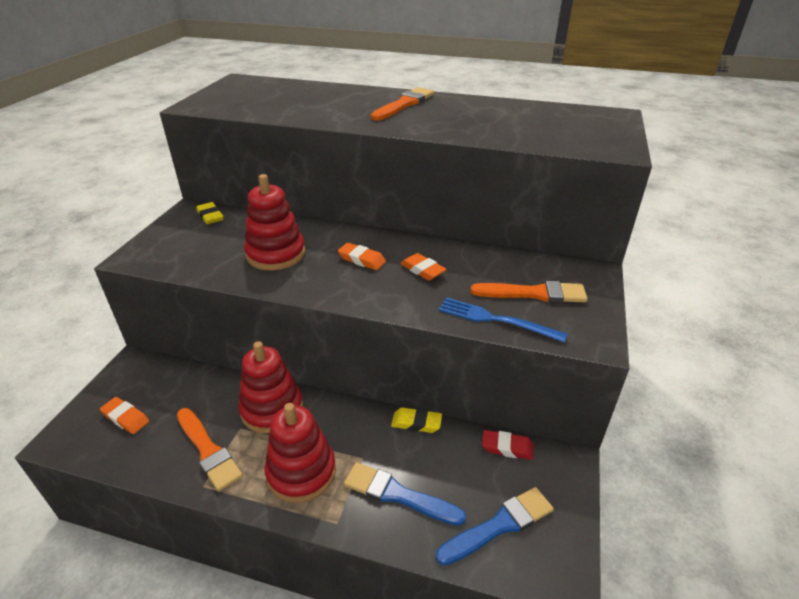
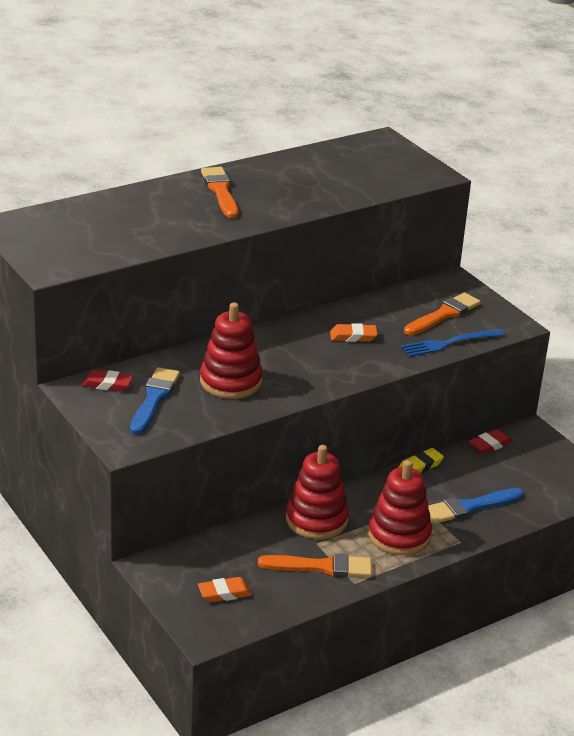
camera: 50 degrees left, 5 degrees down
(210, 216) = (107, 384): yellow eraser -> red eraser
(362, 259) = (300, 351): orange eraser -> none
(499, 525) = (540, 484): blue brush -> blue brush (154, 399)

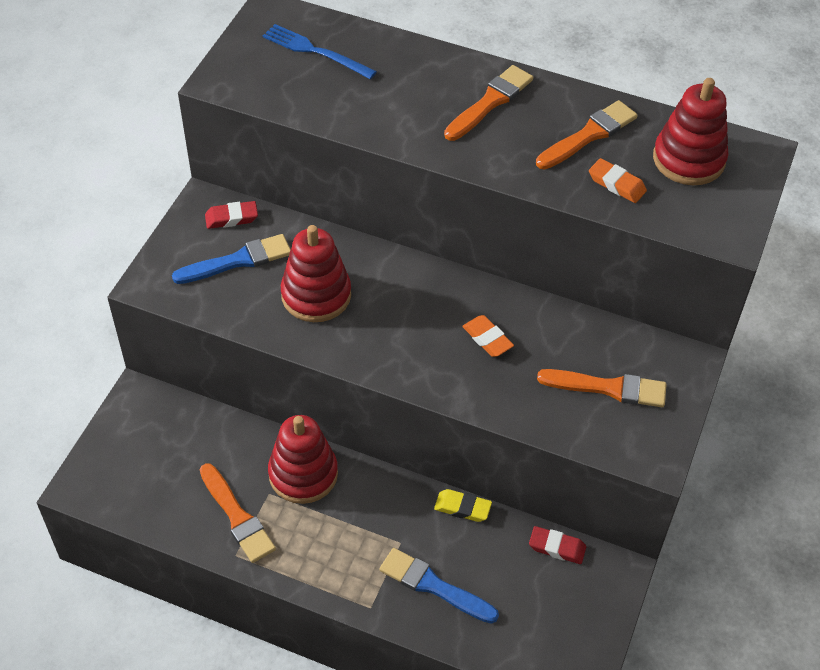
camera: 55 degrees right, 20 degrees up
(107, 384) = (231, 218): red eraser -> red eraser turned 75 degrees counterclockwise
(224, 593) = (143, 468): orange eraser -> orange eraser (616, 184)
(296, 176) = (589, 135): none -> orange brush
(399, 535) = (335, 551): red stacking toy -> red stacking toy (688, 159)
(449, 343) = (557, 421): blue fork -> blue fork (316, 51)

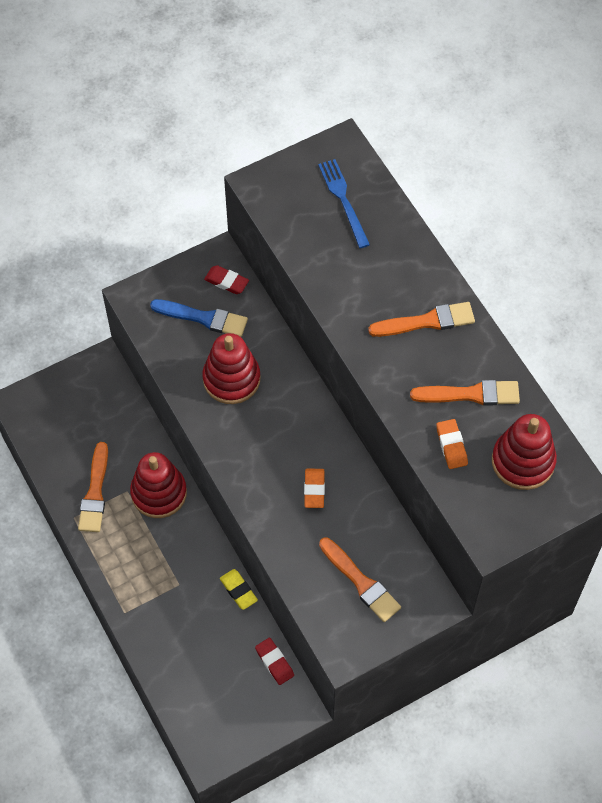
camera: 40 degrees right, 10 degrees up
(433, 586) = (174, 628): blue brush -> none

